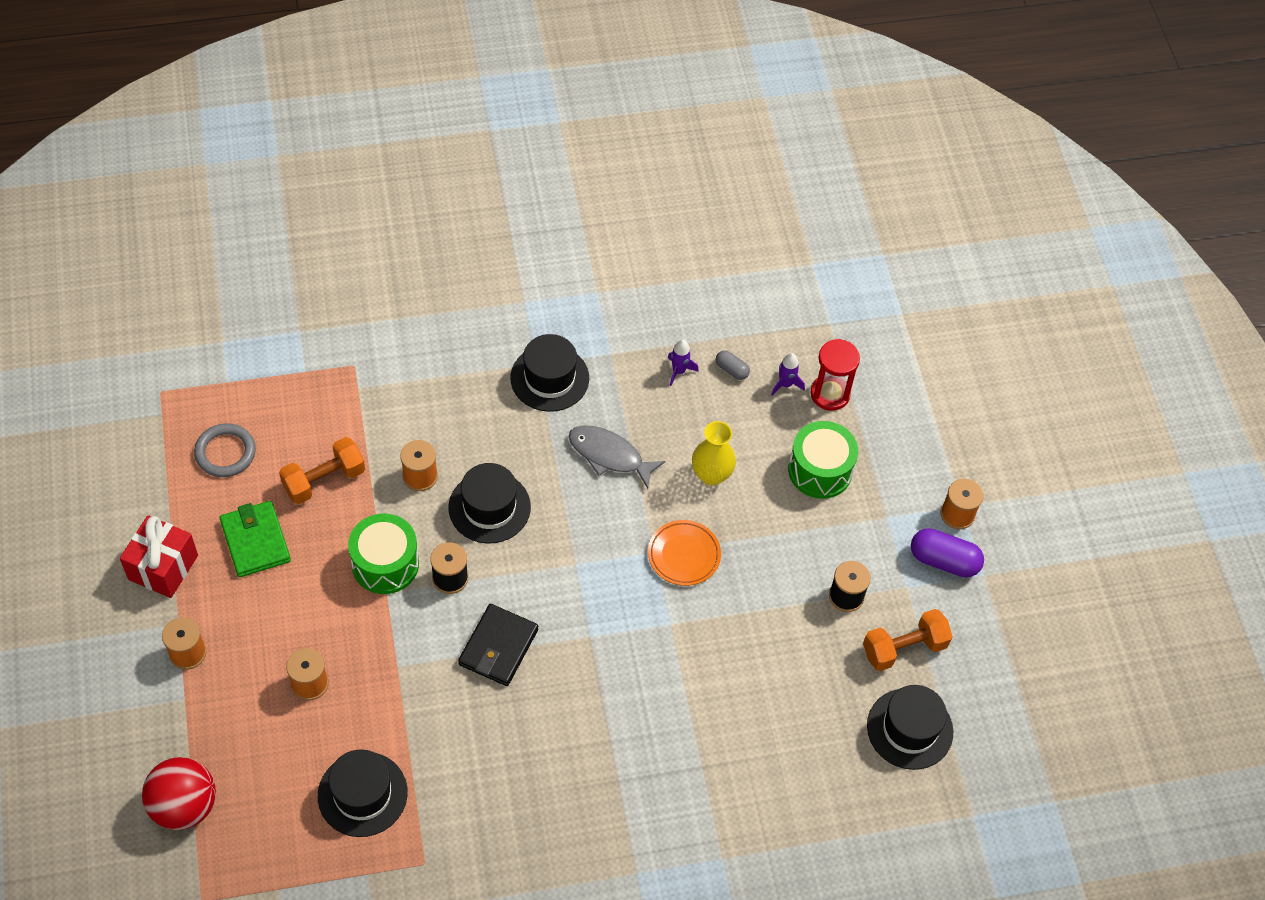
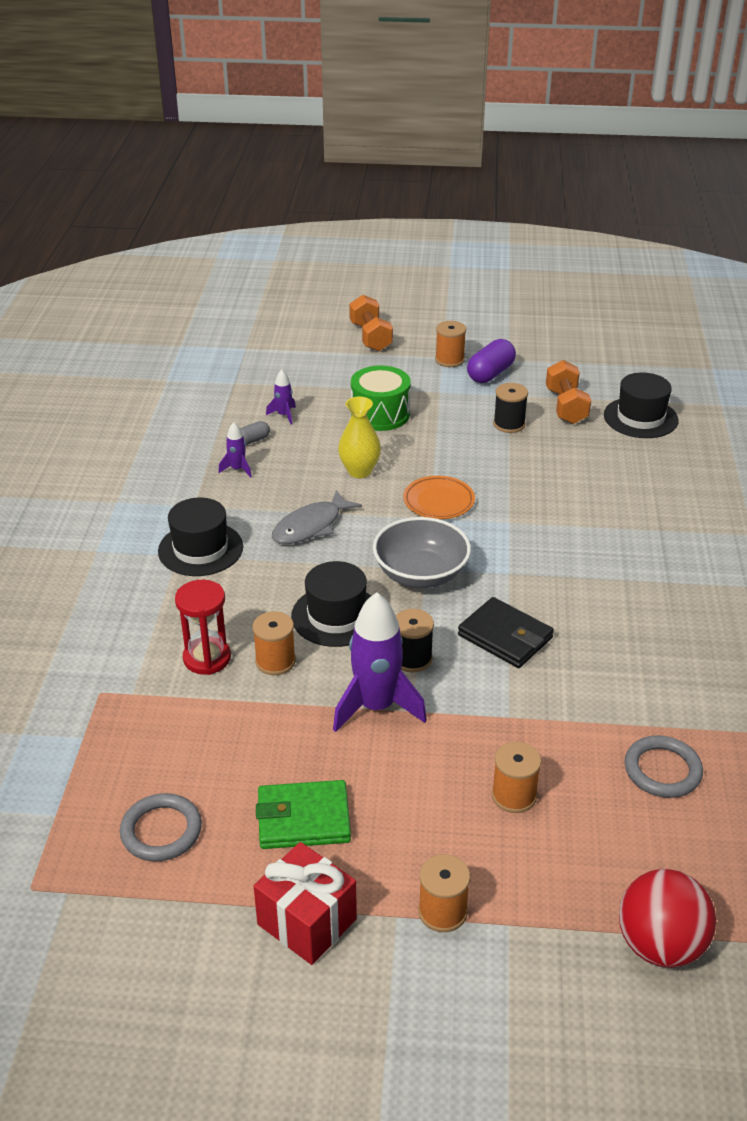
camera: 70 degrees left, 20 degrees down
(324, 480) = (244, 742): orange dumbbell -> orange dumbbell (370, 337)
(362, 794) = (662, 770): black hat -> grey ring
(385, 564) = (376, 707): green drum -> purple rocket
(566, 562) = (421, 574): none -> grey bowl
(830, 394) = (306, 395): red hourglass -> red hourglass (207, 658)

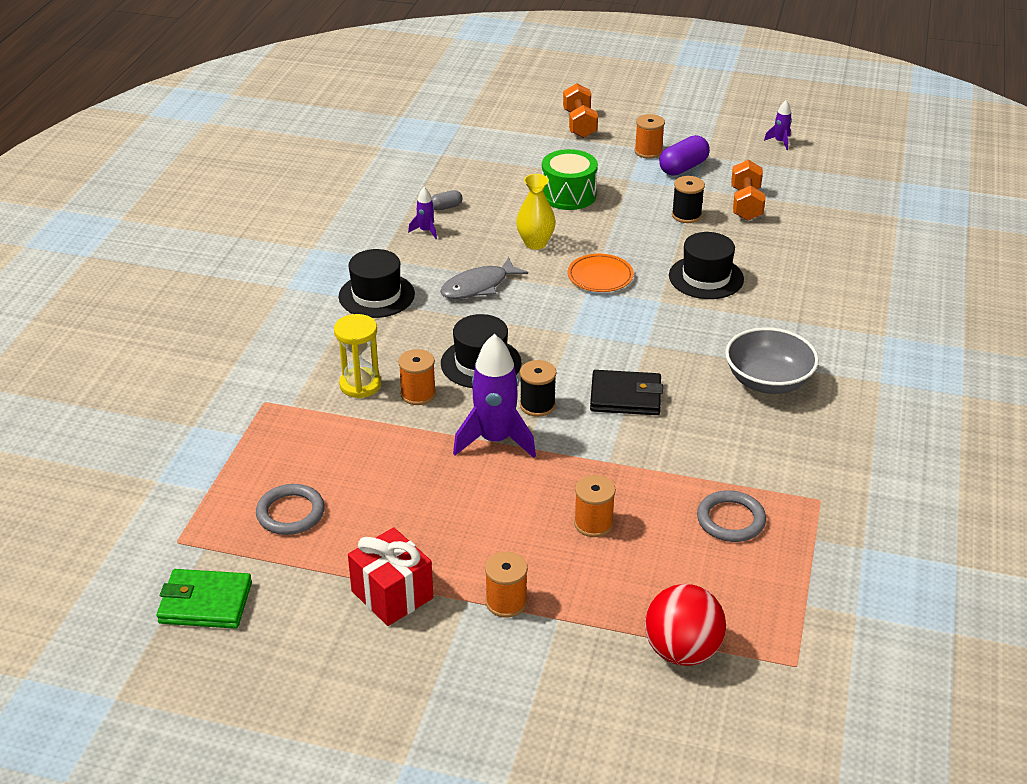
camera: 10 degrees right, 0 degrees up
(207, 658) = (360, 385): red hourglass -> yellow hourglass
(284, 415) = (480, 188): purple rocket -> purple rocket (780, 142)
(303, 819) = (409, 519): green wallet -> green wallet (205, 603)
(421, 574) = (565, 337): grey bowl -> grey bowl (768, 381)
(505, 636) = (625, 397): black wallet -> black wallet turned 45 degrees counterclockwise
(640, 418) = (814, 221): black hat -> black hat (706, 277)

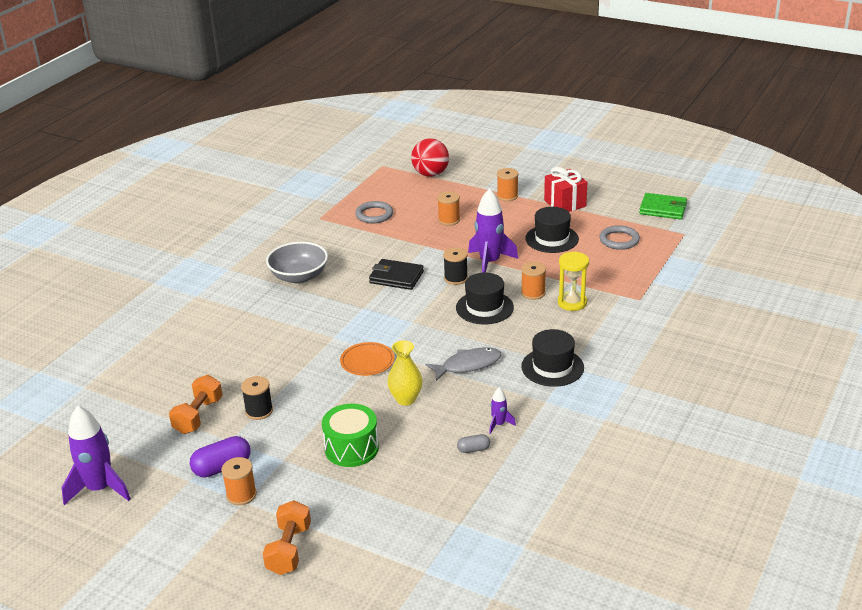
camera: 165 degrees left, 5 degrees down
(706, 277) = (285, 351): black hat -> black hat (552, 239)
(780, 142) = (100, 489): purple rocket -> purple rocket, size x2.14

